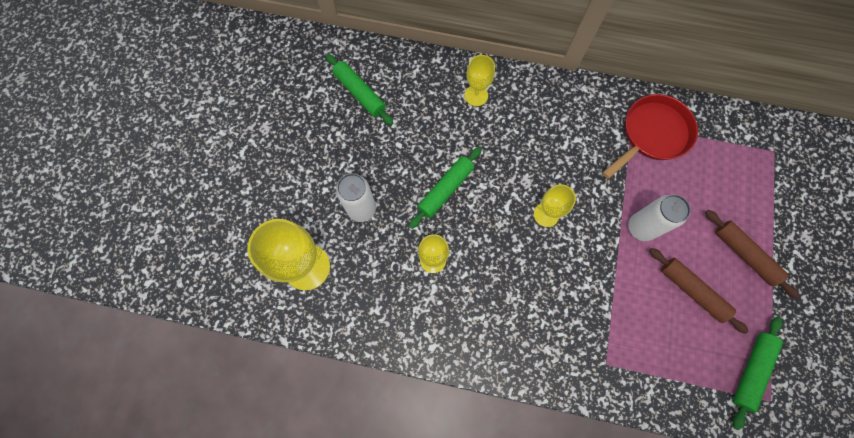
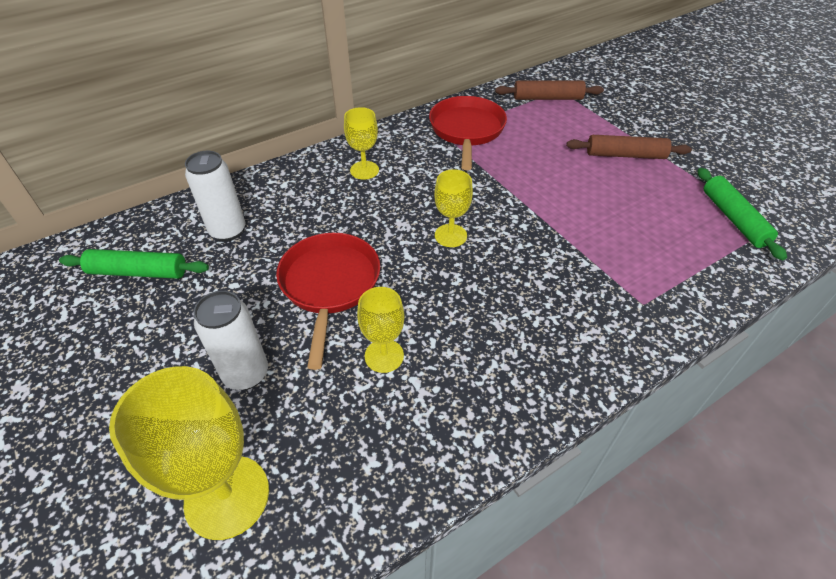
camera: 45 degrees left, 25 degrees down
(445, 189) = (329, 285): green rolling pin -> red pan
(476, 95) = (280, 196): yellow goblet -> yellow goblet (364, 170)
(640, 228) = (536, 190): white can -> white can (228, 231)
(691, 290) = (626, 201): brown rolling pin -> brown rolling pin (547, 98)

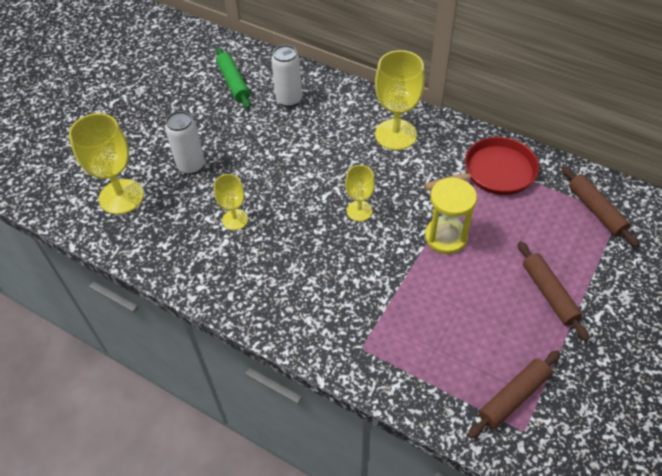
camera: 65 degrees right, 5 degrees up
(329, 285) = (274, 169): red pan -> none
(364, 170) = (395, 134): yellow goblet -> yellow goblet, size x1.75
(526, 188) = (446, 237): none -> yellow hourglass
(733, 219) = (513, 397): green rolling pin -> brown rolling pin

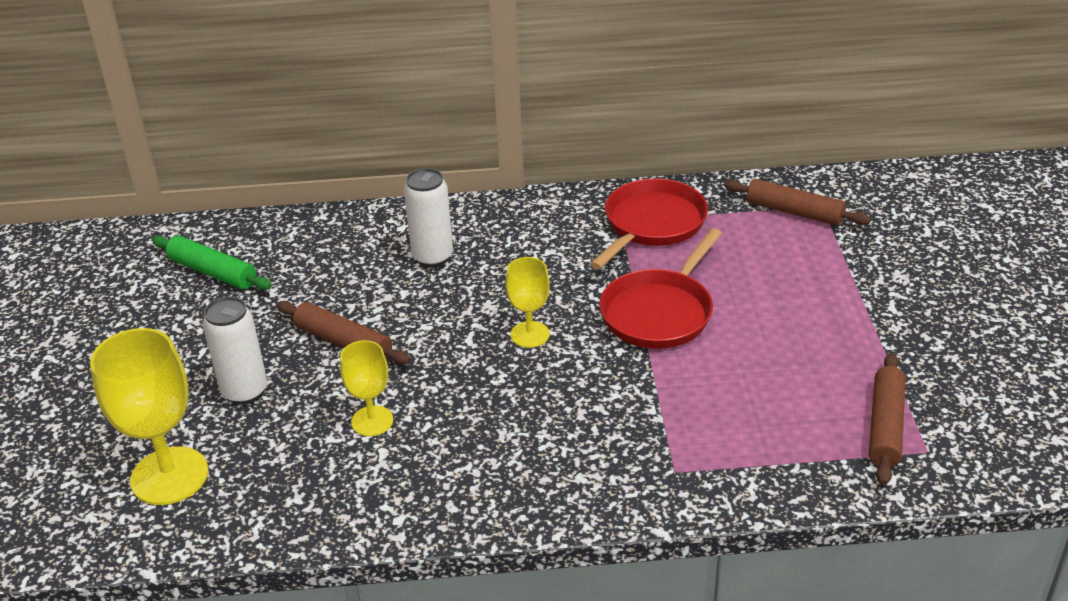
camera: 35 degrees left, 15 degrees down
(289, 100) = (315, 258): white can -> white can (432, 257)
(395, 134) = (496, 237): yellow goblet -> none
(446, 237) = (660, 312): yellow hourglass -> red pan
(549, 293) = (824, 311): brown rolling pin -> brown rolling pin (343, 342)

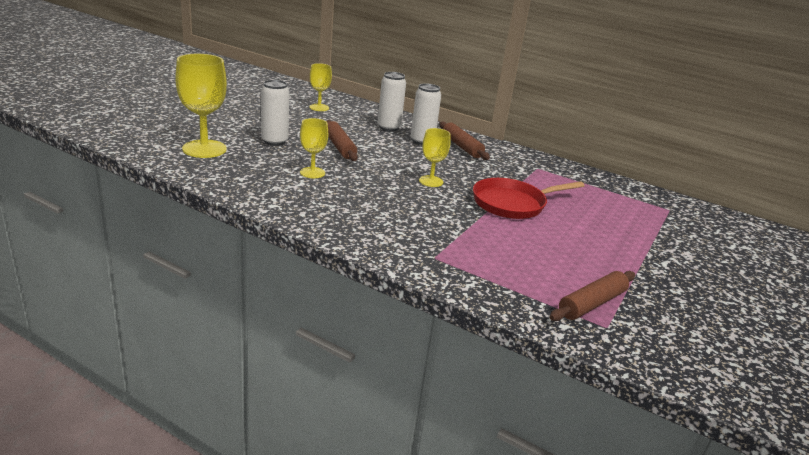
camera: 30 degrees right, 10 degrees down
(212, 272) = (319, 107): green rolling pin -> yellow goblet
(359, 255) = (389, 127): none -> white can
(651, 225) = (553, 176): red pan -> none
(794, 212) = (648, 205): brown rolling pin -> brown rolling pin (462, 146)

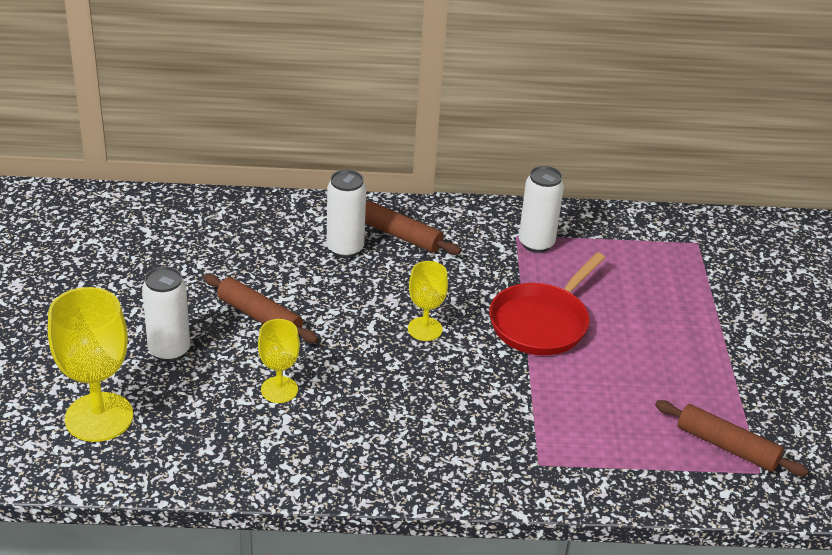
camera: 30 degrees left, 10 degrees up
(319, 107) = (147, 239): yellow goblet -> none
(389, 127) = (279, 239): white can -> white can (536, 243)
(592, 303) = (727, 446): brown rolling pin -> brown rolling pin turned 75 degrees counterclockwise

